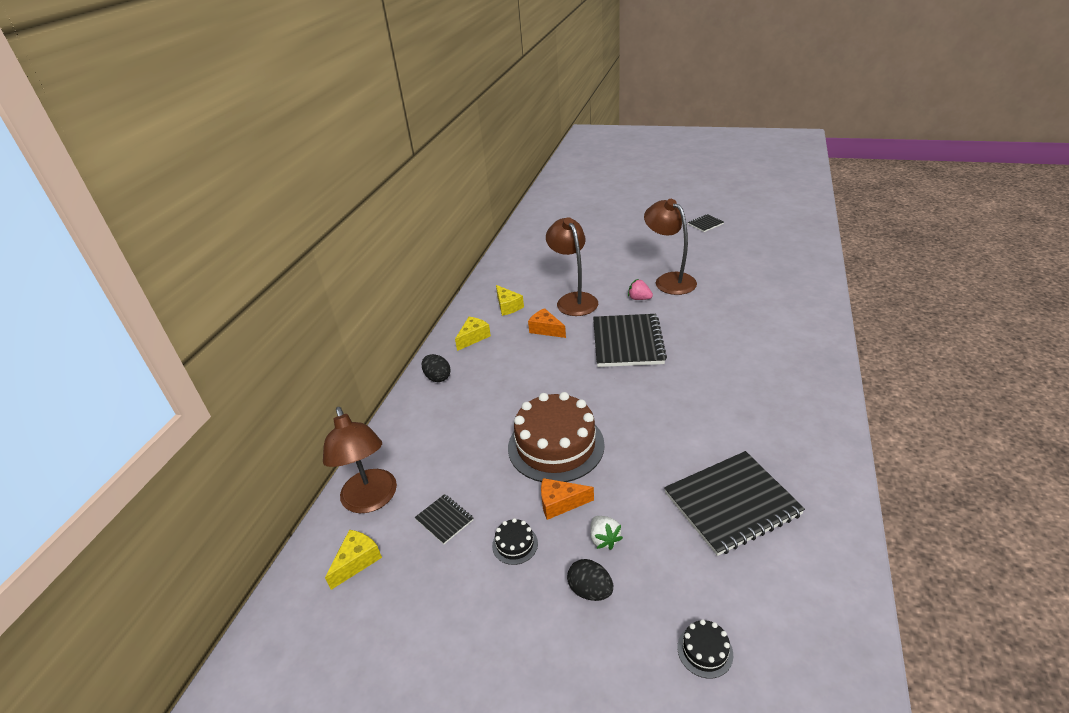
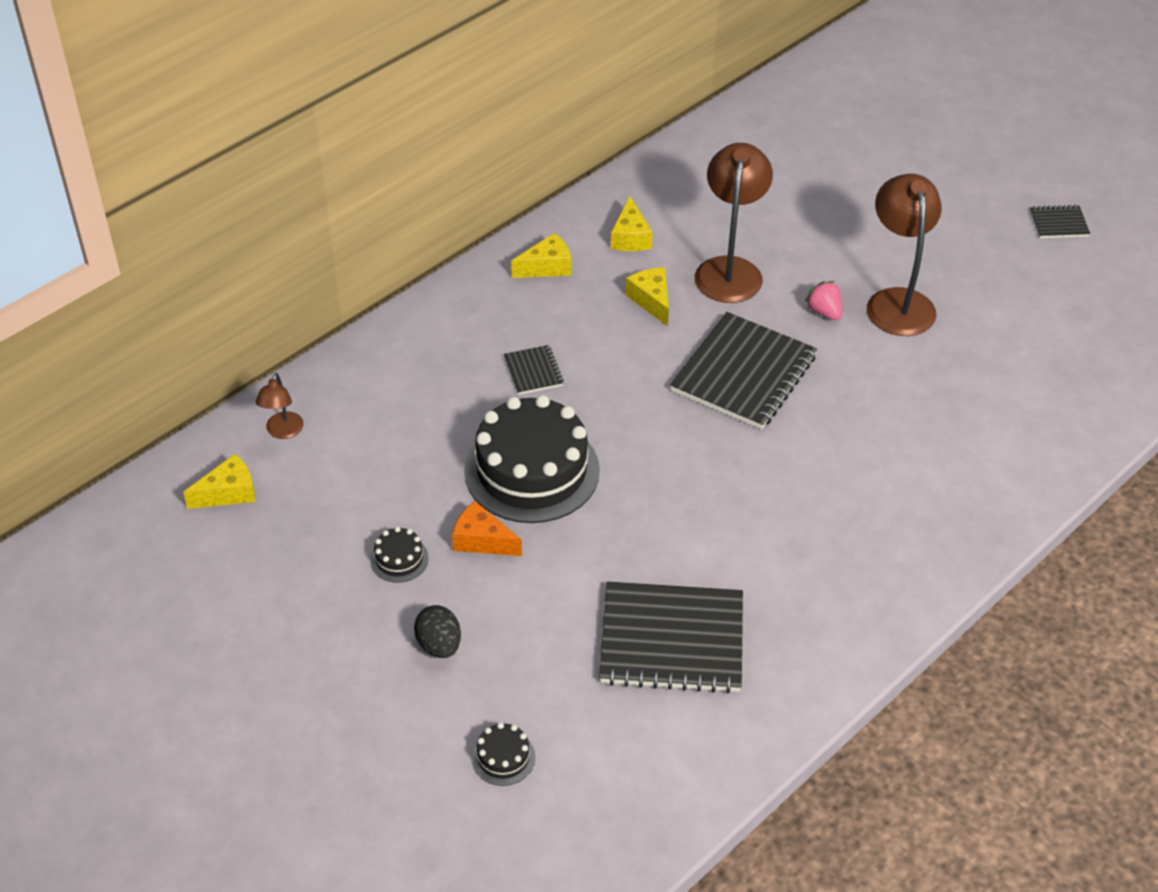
camera: 25 degrees right, 10 degrees up
(371, 500) = (283, 432): brown lamp -> brown lamp, size x0.50
(437, 377) = (460, 307): black egg -> none
(444, 520) = (345, 494): black notebook -> black notebook (533, 371)
(546, 329) = (651, 300): orange cheese -> yellow cheese
(556, 446) = (532, 470): brown cake -> black cake
(604, 539) = (497, 603): white strawberry -> none

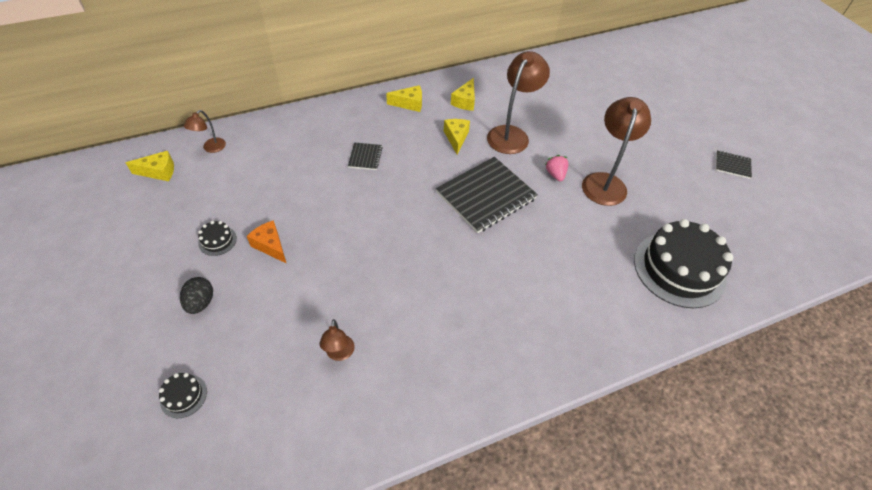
camera: 20 degrees right, 5 degrees up
(532, 470) = (327, 213): black cake -> black cake (679, 269)
(671, 640) = (339, 354): black notebook -> brown lamp

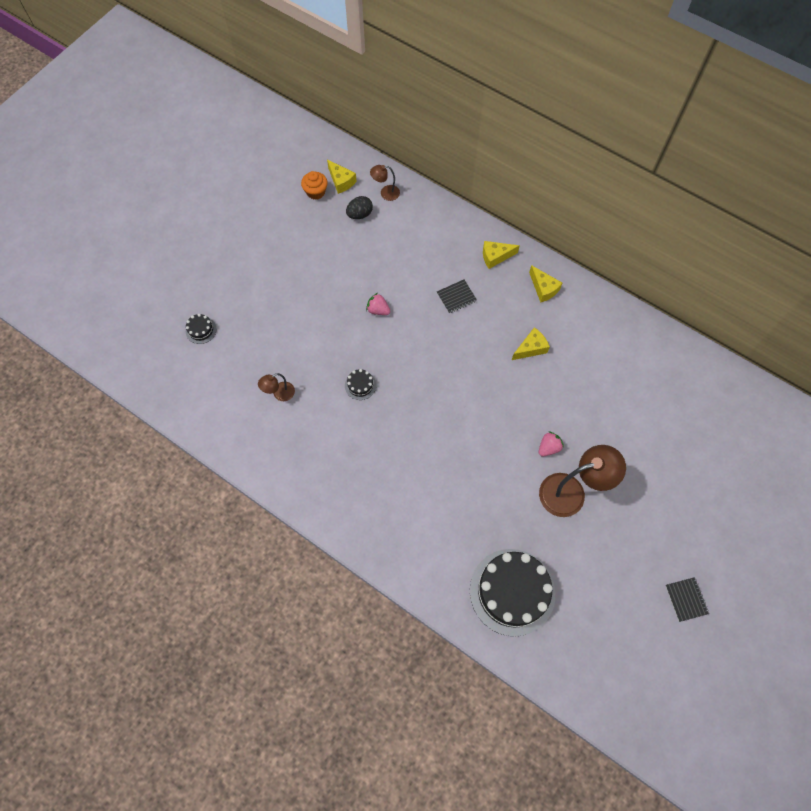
camera: 60 degrees right, 15 degrees up
(145, 196) = (316, 192): none -> orange cupcake
(201, 303) = (262, 290): black egg -> black egg (360, 214)
(217, 241) = (312, 262): black cake -> black cake (360, 385)
(270, 246) = (330, 295): orange cheese -> none
(324, 217) = (378, 310): none -> pink strawberry
(465, 101) = (583, 328): yellow cheese -> yellow cheese (495, 257)
(486, 196) = (482, 407): black notebook -> none
(511, 134) = (571, 388): brown lamp -> none

